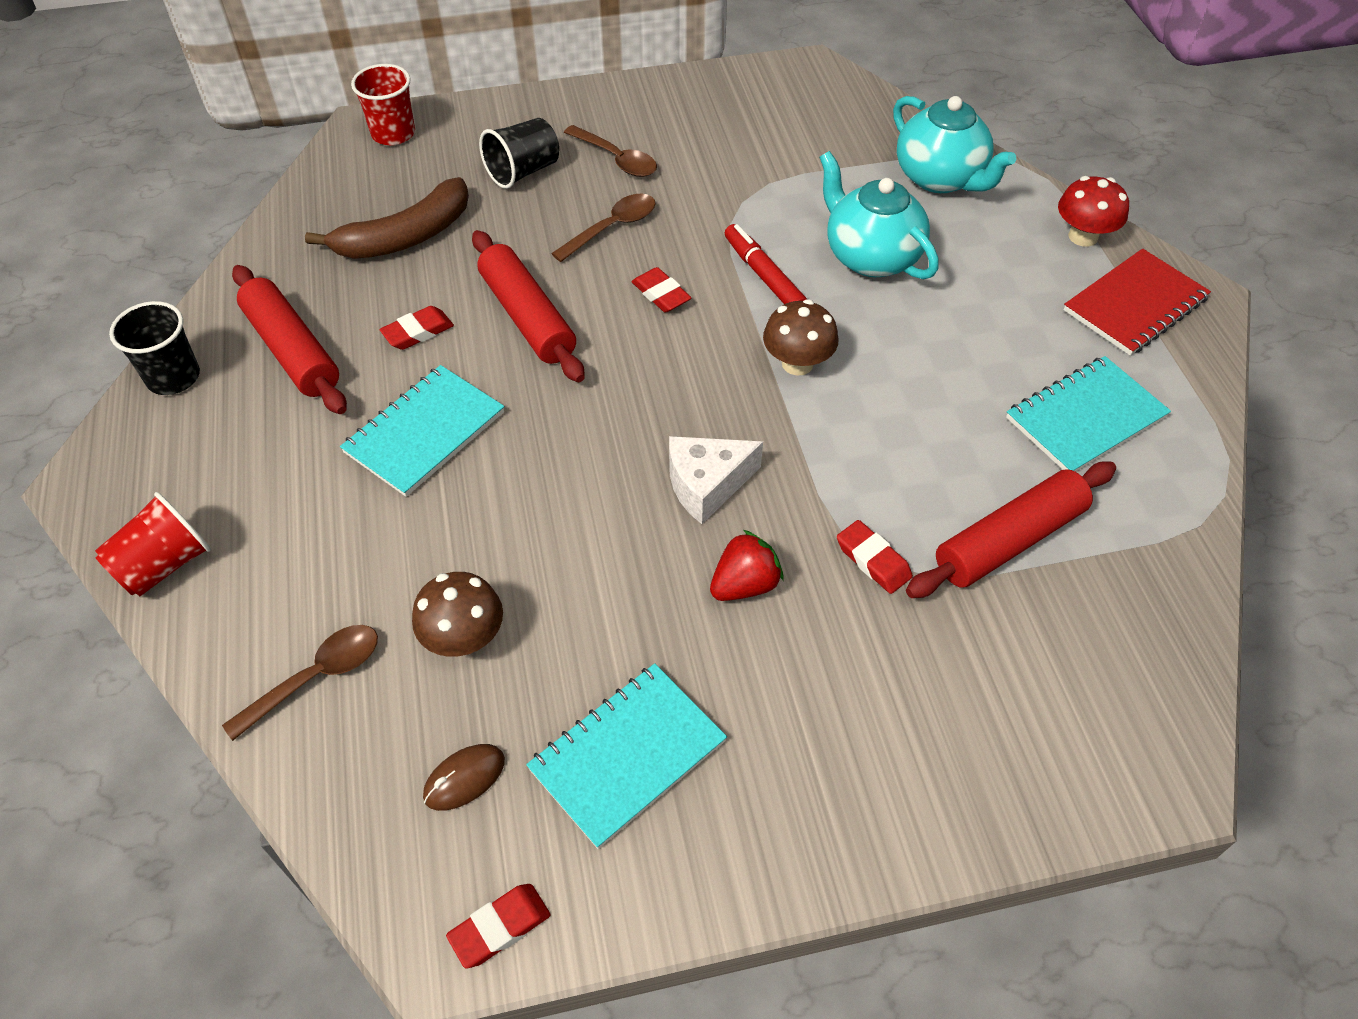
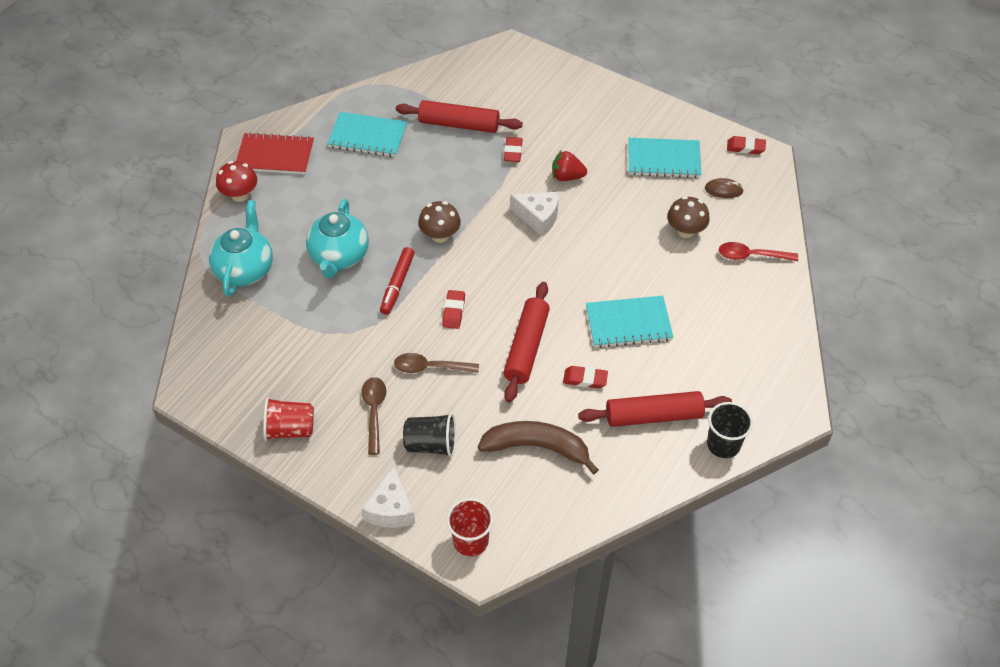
camera: 135 degrees left, 0 degrees up
(164, 565) = (784, 343): red cup -> red cup (290, 429)
(293, 350) = (653, 415): red rolling pin -> red rolling pin turned 75 degrees clockwise
(316, 677) = (751, 256): brown spoon -> red spoon
(499, 110) = (391, 509): none -> white cheese

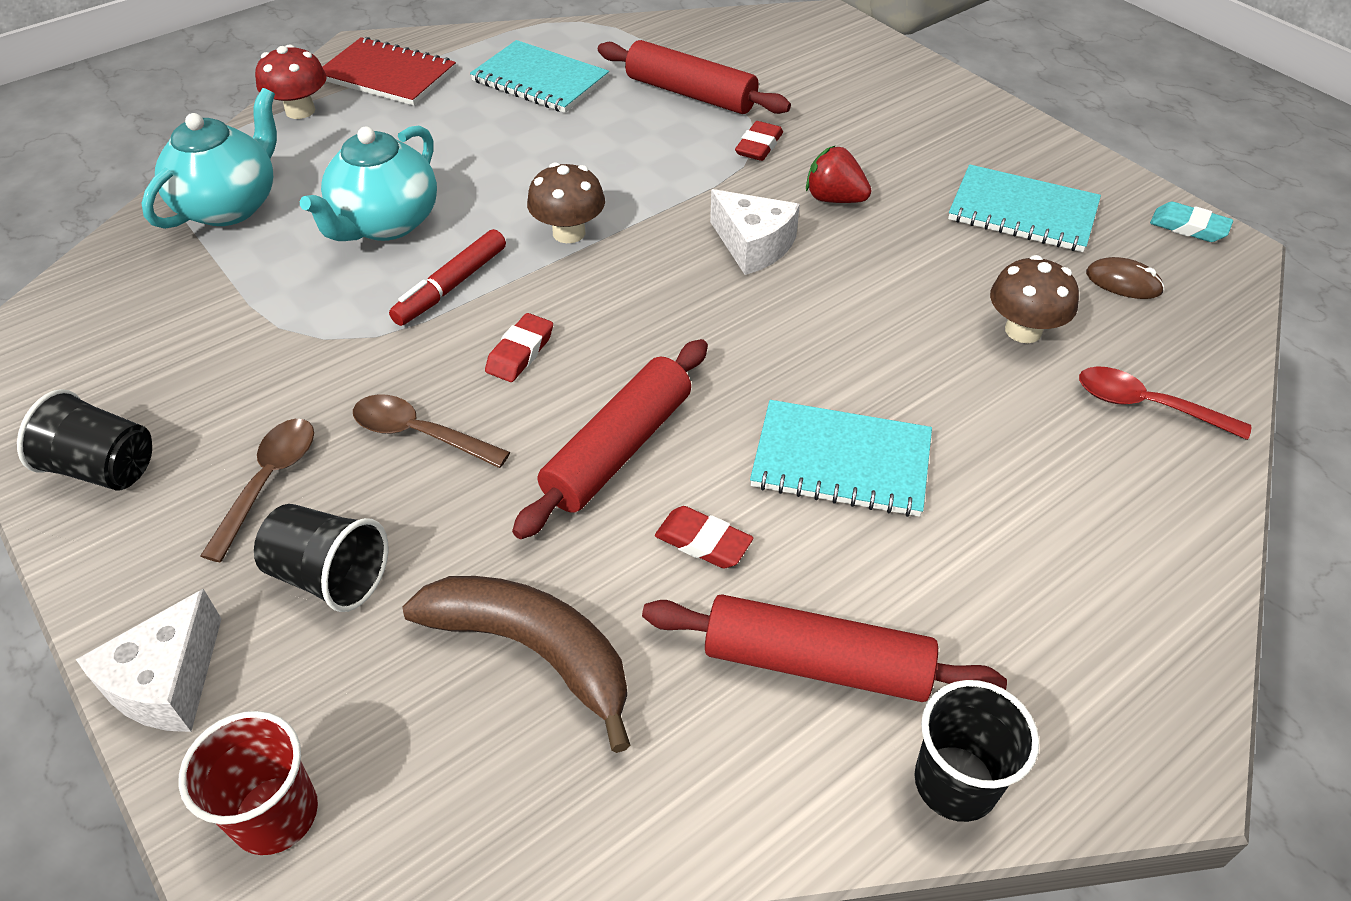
camera: 20 degrees right, 5 degrees down
(290, 429) = (104, 468): red cup -> black cup
(745, 147) = (1188, 227): red eraser -> turquoise eraser

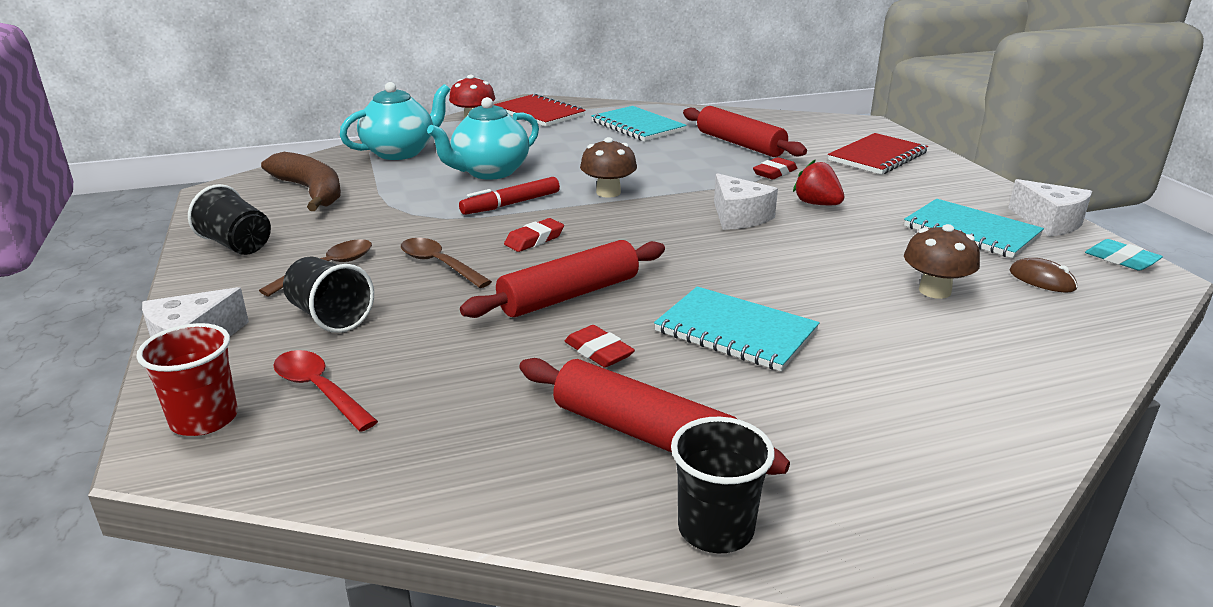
camera: 20 degrees right, 20 degrees down
(533, 651) = (435, 380): brown banana -> brown banana (311, 191)
(867, 87) = (877, 157): none -> red notebook
(1097, 176) = (1049, 222): none -> white cheese
(1146, 405) = (1025, 349): red spoon -> red spoon (319, 390)

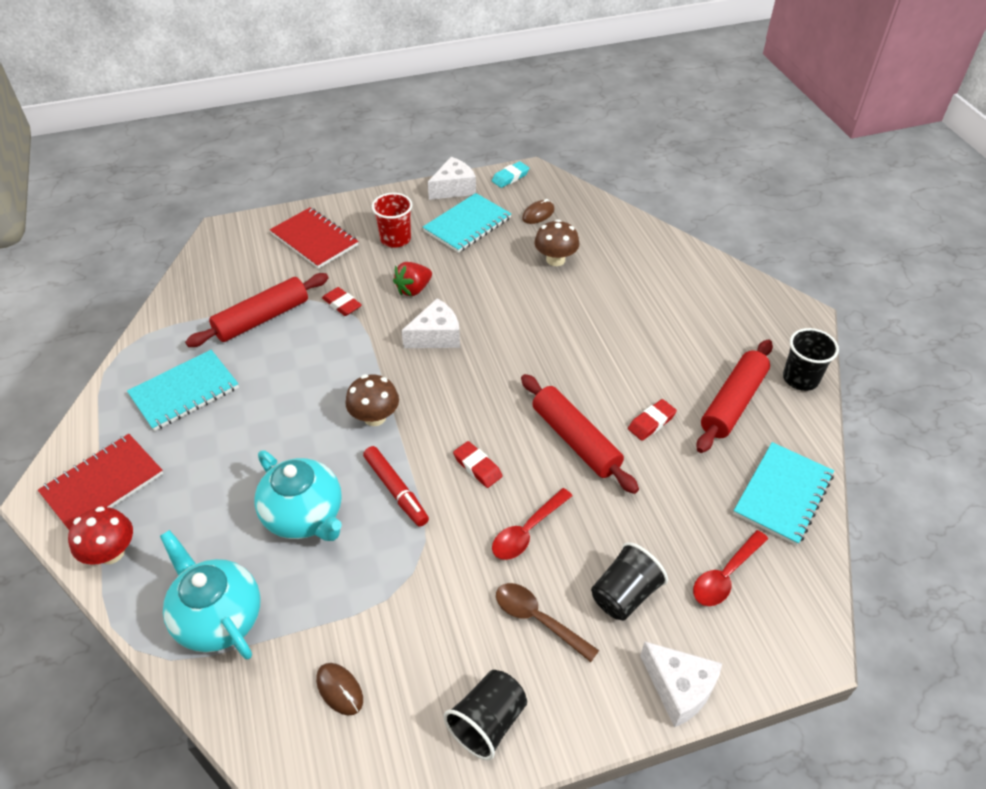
camera: 90 degrees left, 20 degrees up
(204, 419) = (773, 639): red cup -> red cup (395, 239)
(311, 191) = (339, 689): brown banana -> brown mouse
(439, 264) = (527, 531): brown spoon -> red spoon
(735, 332) = (617, 354): turquoise notebook -> turquoise notebook (783, 494)

